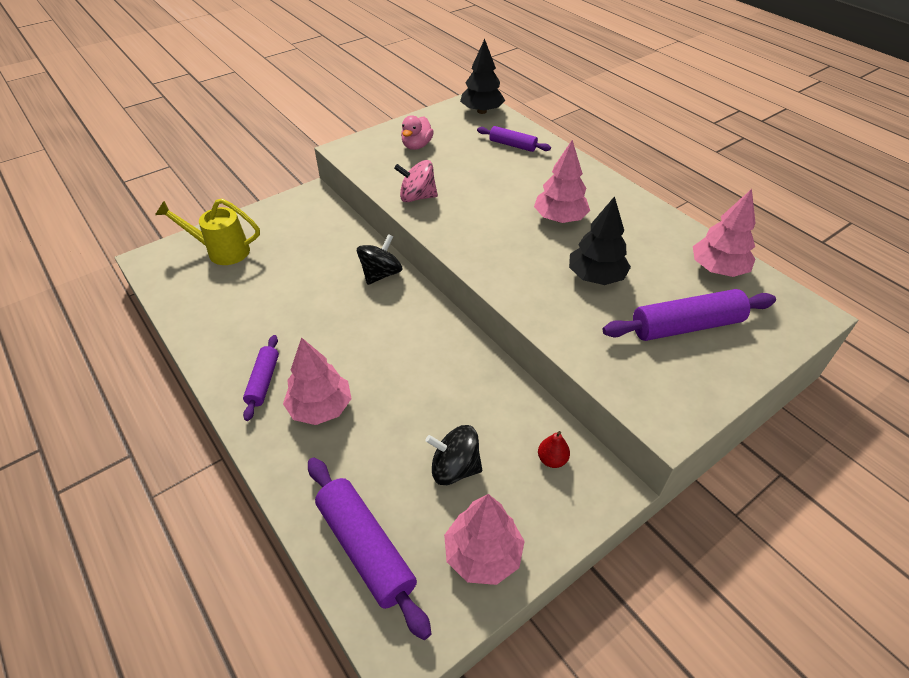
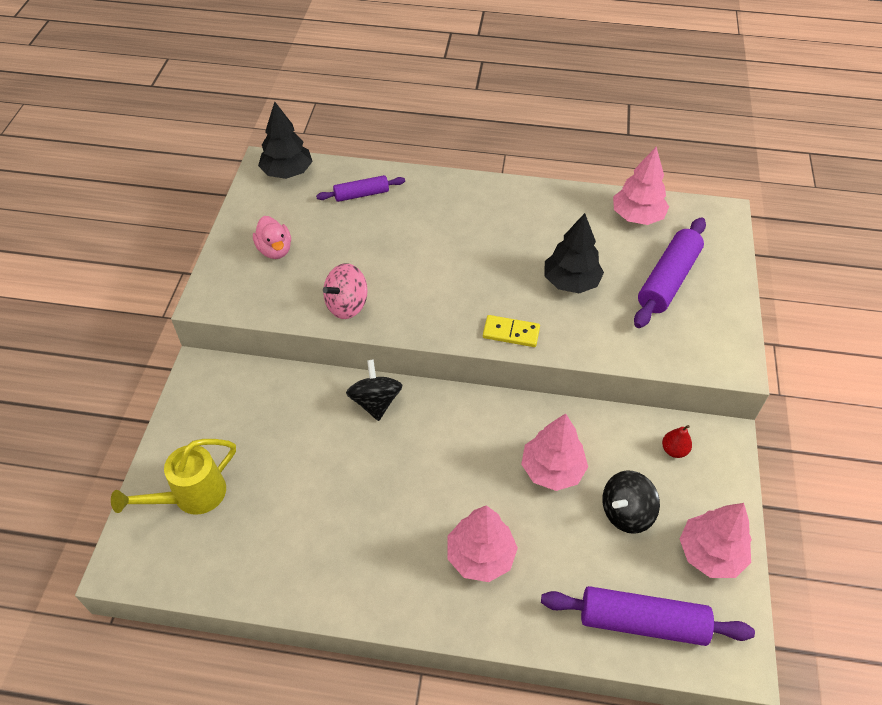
camera: 45 degrees left, 5 degrees up
(263, 381) = (406, 577): purple rolling pin -> none
(503, 278) = (511, 333): none -> yellow domino
(559, 218) = (486, 246): pink tree -> pink tree (552, 470)

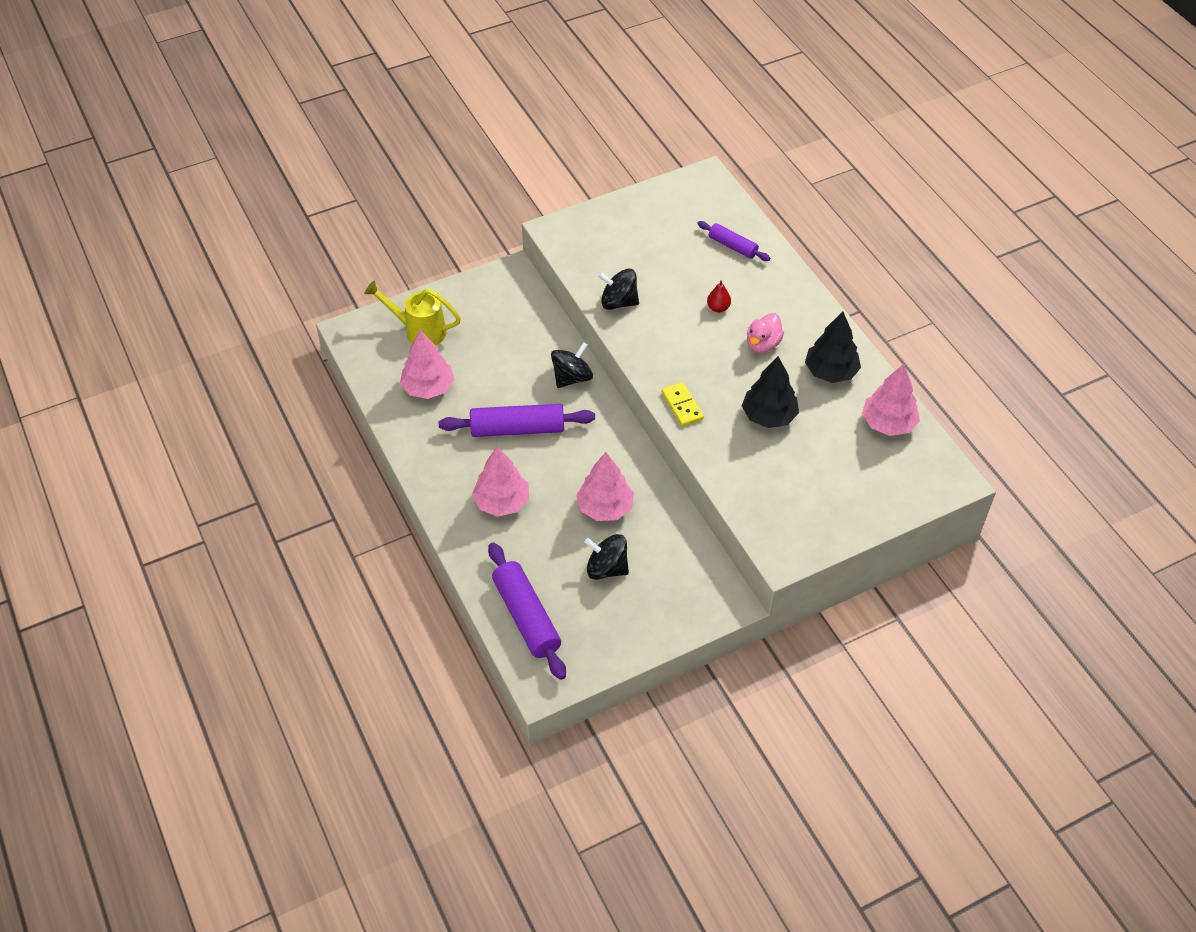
camera: 55 degrees right, 0 degrees up
(275, 250) = (630, 234): pink duck -> pink duck (762, 344)
(287, 172) = (711, 193): black tree -> black tree (831, 372)
(347, 305) = (618, 302): pink spinning top -> black spinning top
(668, 280) = (833, 476): purple rolling pin -> purple rolling pin (517, 429)
(674, 450) = (689, 573): red pear -> red pear (718, 308)
(710, 553) = (615, 635): pink tree -> pink tree (428, 388)

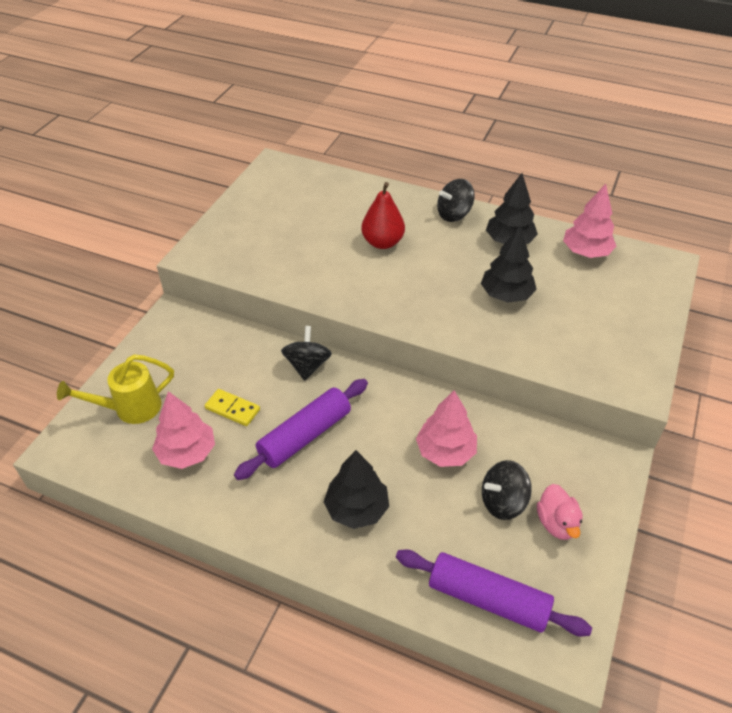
camera: 40 degrees left, 5 degrees down
(501, 502) = (356, 509): pink tree -> black tree
(618, 302) = (302, 280): black spinning top -> black spinning top (454, 214)
(682, 406) = (437, 326): yellow domino -> yellow domino (232, 409)
(718, 308) = (382, 242): red pear -> red pear, size x1.89
(732, 246) = (345, 197): purple rolling pin -> none
(762, 344) = (443, 249): pink duck -> pink duck (556, 523)

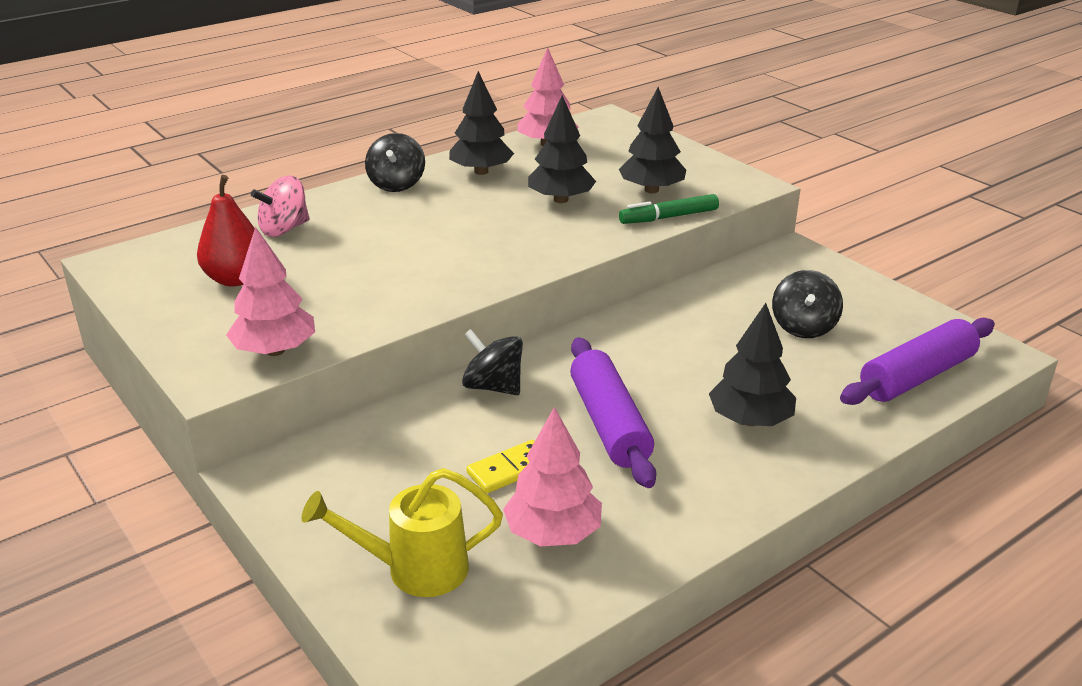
camera: 60 degrees left, 15 degrees down
(130, 408) = (415, 569): yellow watering can -> yellow watering can turned 75 degrees clockwise
(357, 200) = (284, 229): none -> pink spinning top
(382, 242) = (385, 238): red pear -> red pear (236, 279)
(445, 451) = (712, 337): pink tree -> pink tree (275, 351)
(533, 360) = (668, 217): none -> green marker
(556, 523) = (848, 308): pink duck -> none
(568, 334) = (651, 190): none -> black tree

